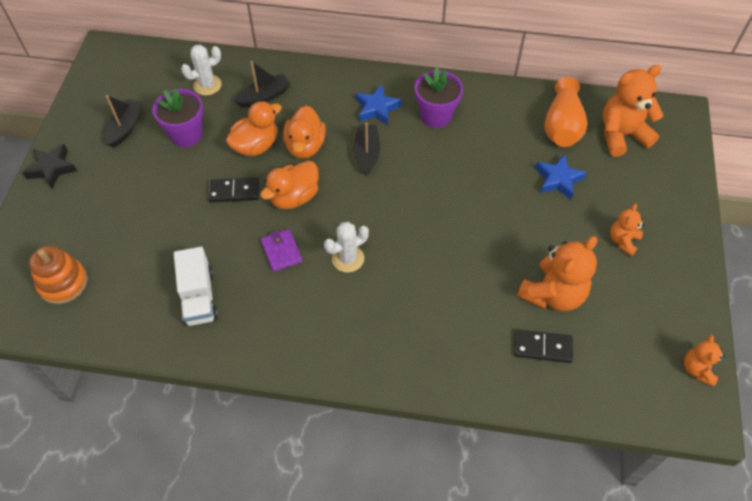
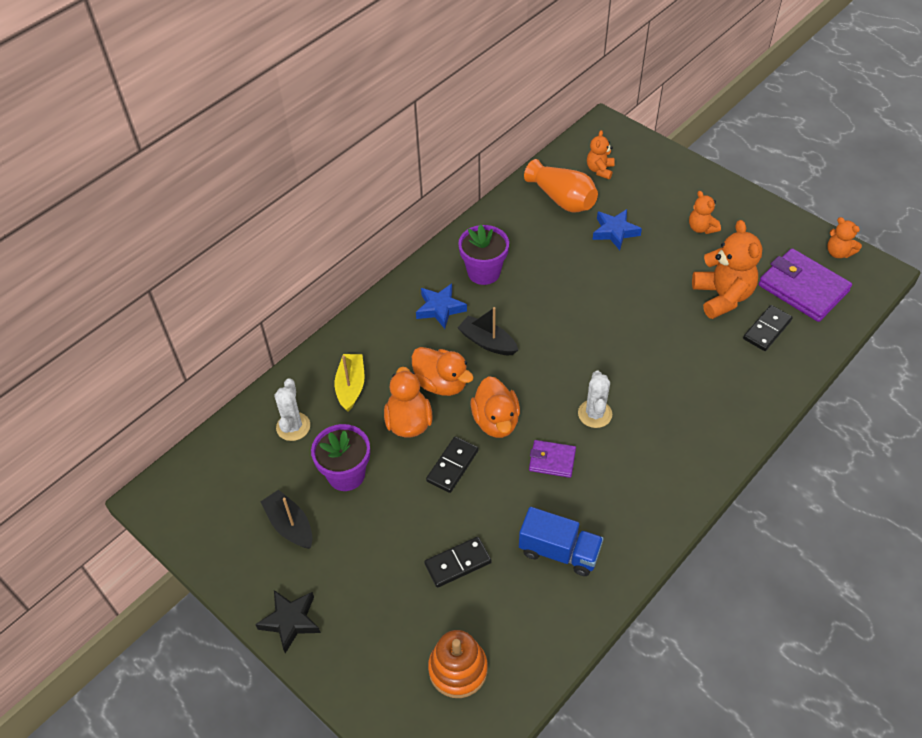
camera: 55 degrees left, 5 degrees down
(151, 238) = (457, 563): none -> black domino
(199, 297) = (559, 551): white truck -> blue truck
(264, 97) = (351, 386): black boat -> yellow boat
(621, 135) = (600, 170): orange teddy bear -> orange teddy bear, size x0.54
(621, 357) = (803, 288): none -> purple wallet

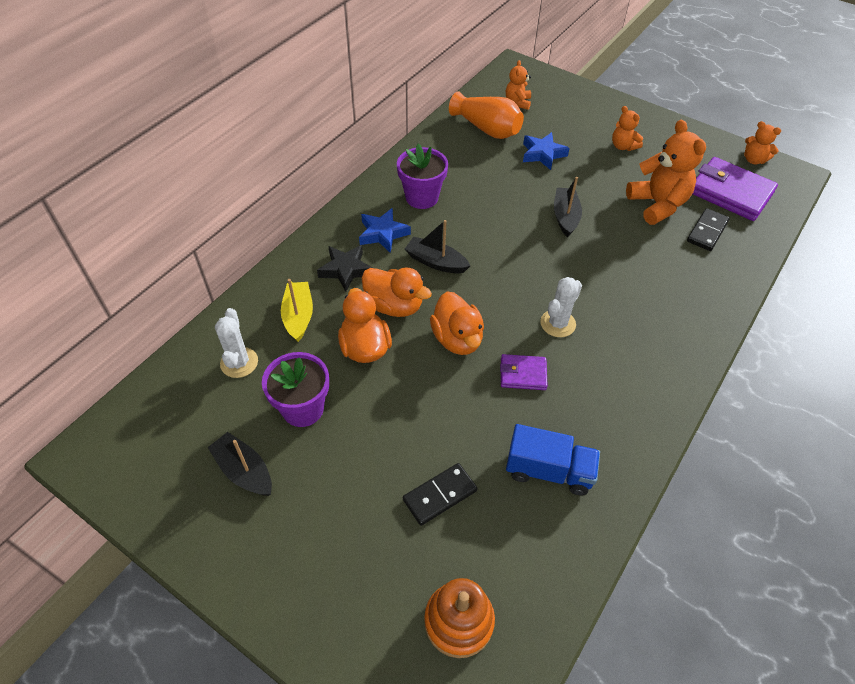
camera: 10 degrees left, 0 degrees up
(290, 621) = (254, 584): black star -> black star (346, 270)
(452, 466) = (418, 389): black domino -> none
(595, 414) = (558, 323): white cactus -> white cactus turned 45 degrees clockwise
(624, 303) = (565, 217): none -> black boat

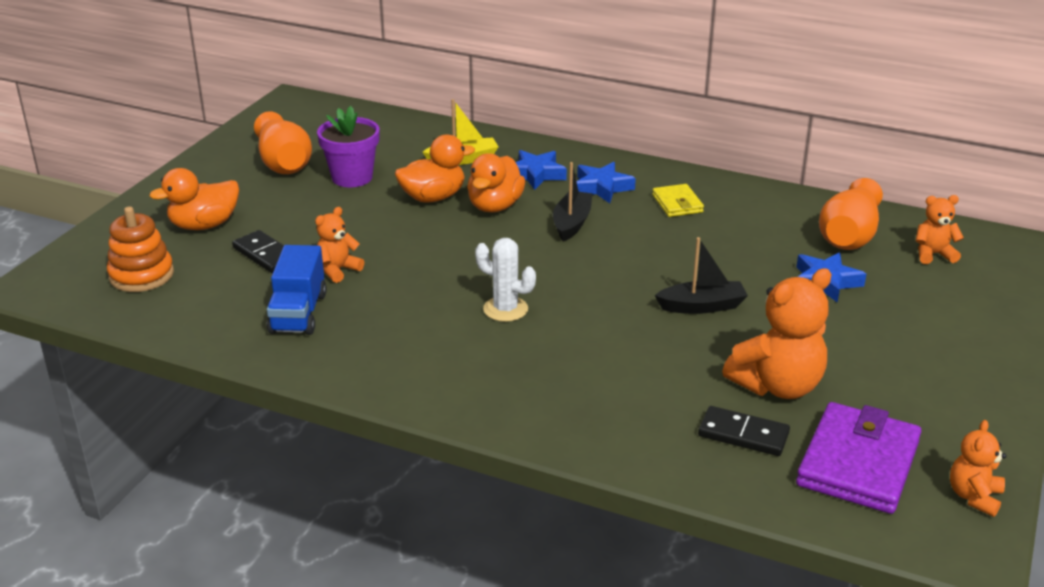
camera: 80 degrees right, 20 degrees down
(239, 362) = (397, 142): white cactus -> none
(244, 471) = (283, 162): black boat -> orange vase
(346, 270) = (536, 174): black star -> blue star
(422, 197) = (677, 204): purple flower pot -> yellow wallet
(457, 339) = (460, 246): orange duck -> orange duck (204, 225)
(523, 374) = (422, 290): purple wallet -> none
(623, 146) = (900, 352): orange teddy bear -> orange teddy bear (338, 270)

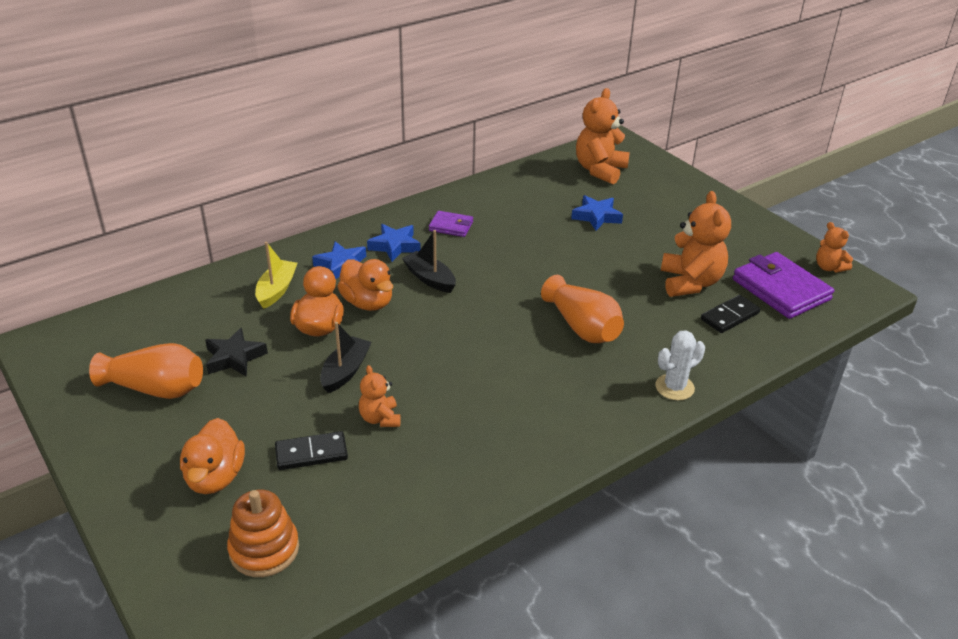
camera: 60 degrees left, 5 degrees up
(298, 313) = (426, 464): blue truck -> none
(352, 177) = (234, 358): purple flower pot -> black star
(505, 309) = (516, 354): white cactus -> white cactus (674, 387)
(677, 204) = (451, 226): yellow wallet -> purple wallet
(702, 306) = (584, 271): black boat -> black boat (345, 371)
(849, 235) = (553, 185): orange vase -> orange vase (582, 327)
(933, 254) = (600, 170): orange teddy bear -> orange teddy bear, size x1.84

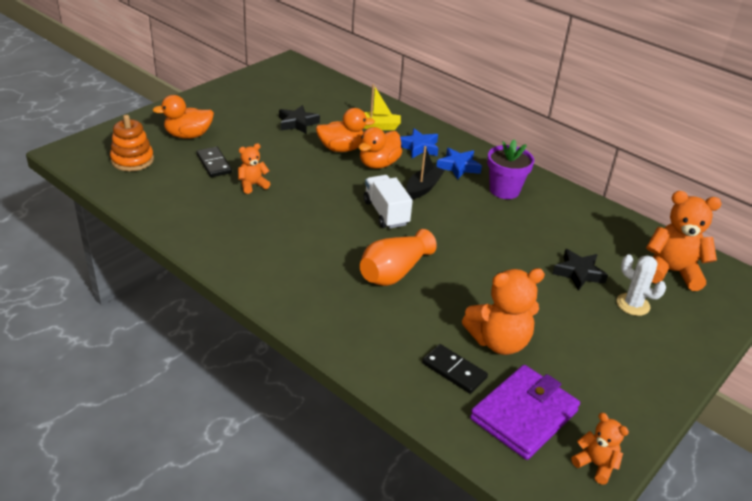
camera: 75 degrees right, 0 degrees up
(156, 388) = (260, 103): orange vase -> none
(345, 371) = (297, 165): black boat -> none
(451, 226) = (504, 190): purple wallet -> purple flower pot
(473, 314) = (386, 213): none -> white truck
(596, 217) = (578, 273): blue star -> black star
(674, 387) = (329, 331): white cactus -> white cactus (633, 304)
(829, 267) = (596, 464): orange teddy bear -> orange teddy bear turned 90 degrees clockwise

